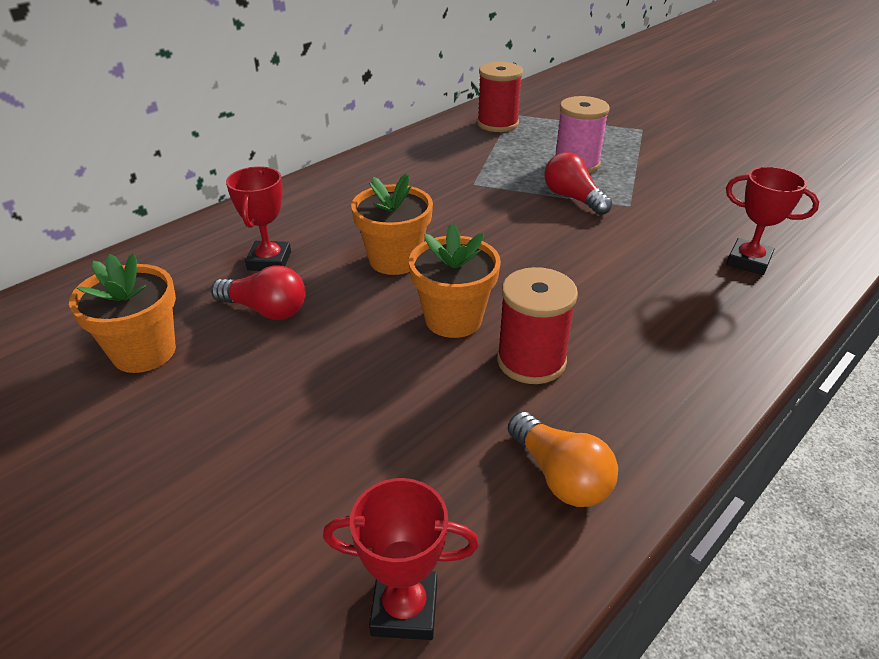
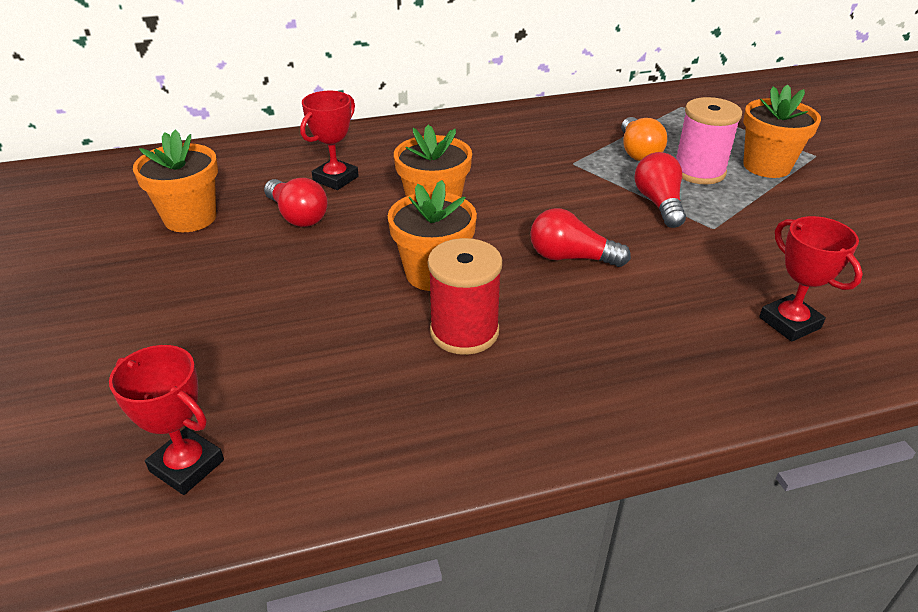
camera: 30 degrees right, 0 degrees up
(497, 124) = (656, 112): red spool -> none
(552, 265) = (571, 257): none -> red light bulb
(560, 476) = (392, 430): orange light bulb -> orange light bulb (638, 152)
(618, 146) = (766, 166): none -> orange flower pot

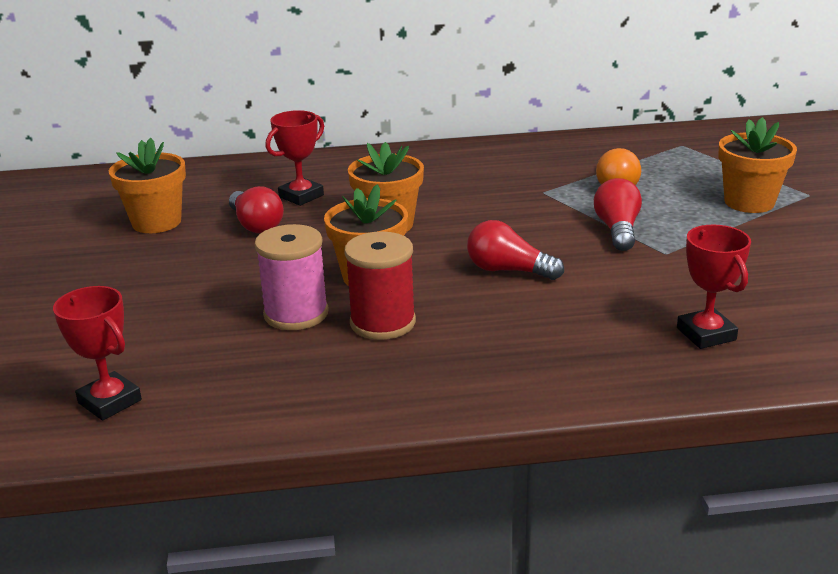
camera: 10 degrees right, 10 degrees down
(699, 172) = (673, 204): pink spool -> pink spool (296, 314)

